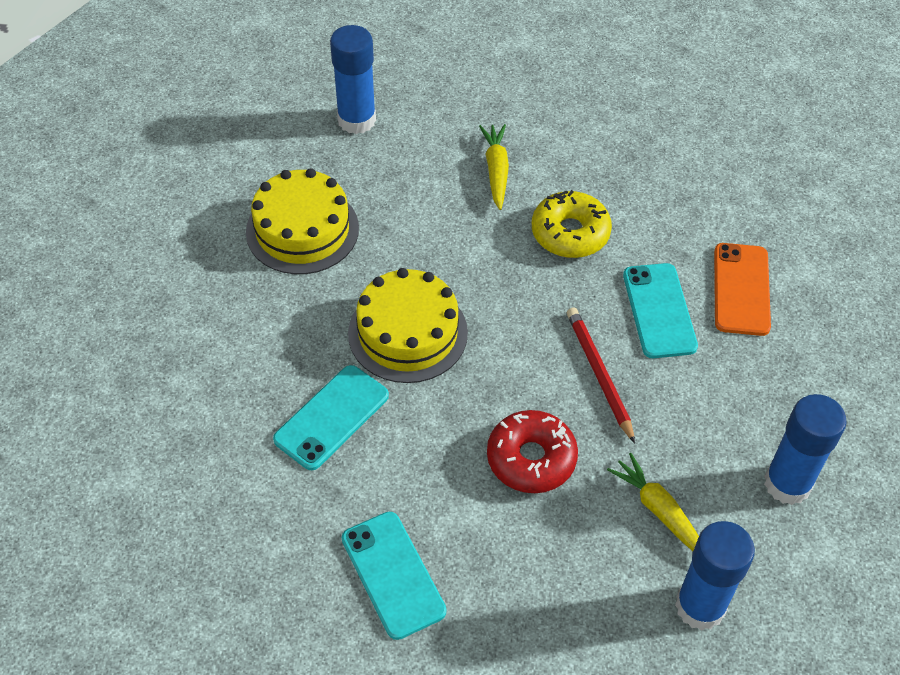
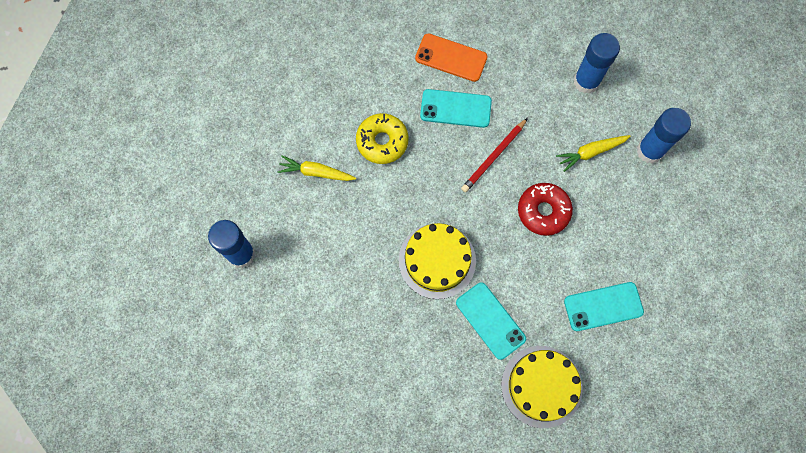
camera: 75 degrees left, 20 degrees up
(302, 230) = (334, 311): yellow cake -> yellow cake (541, 386)
(599, 374) = (494, 156): red pencil -> red pencil turned 45 degrees counterclockwise

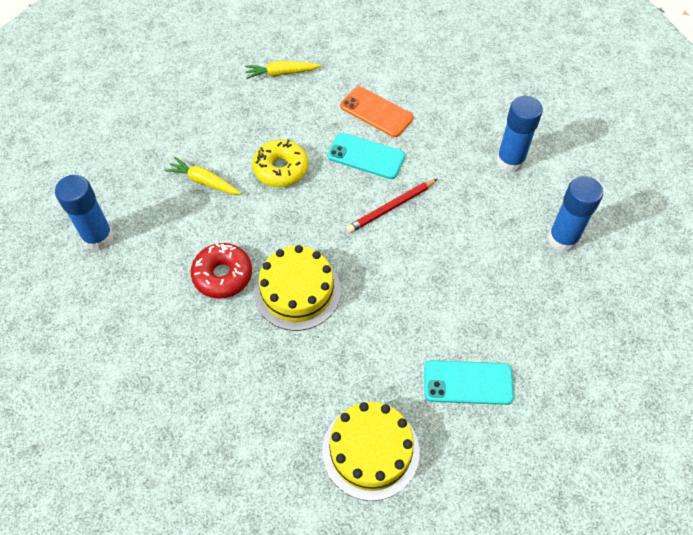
camera: 15 degrees right, 15 degrees down
(490, 320) = (335, 365): turquoise phone -> none
(543, 211) = (428, 270): red donut -> red donut (223, 275)
(591, 152) = (497, 226): yellow carrot -> yellow carrot (281, 73)

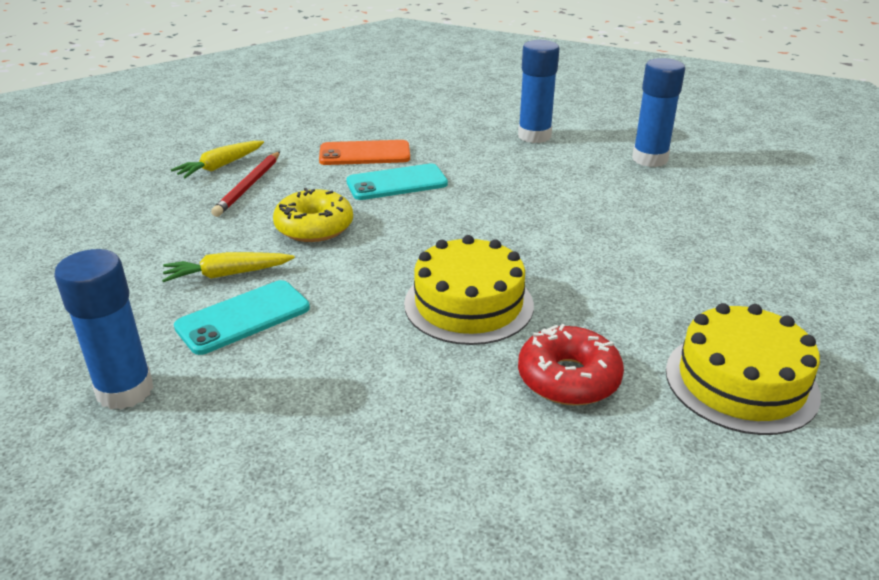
camera: 40 degrees left, 25 degrees down
(223, 275) = (359, 336): red donut -> red donut (568, 378)
(391, 207) = (474, 203): red pencil -> red pencil (249, 186)
(468, 383) = (734, 279): turquoise phone -> turquoise phone (243, 317)

